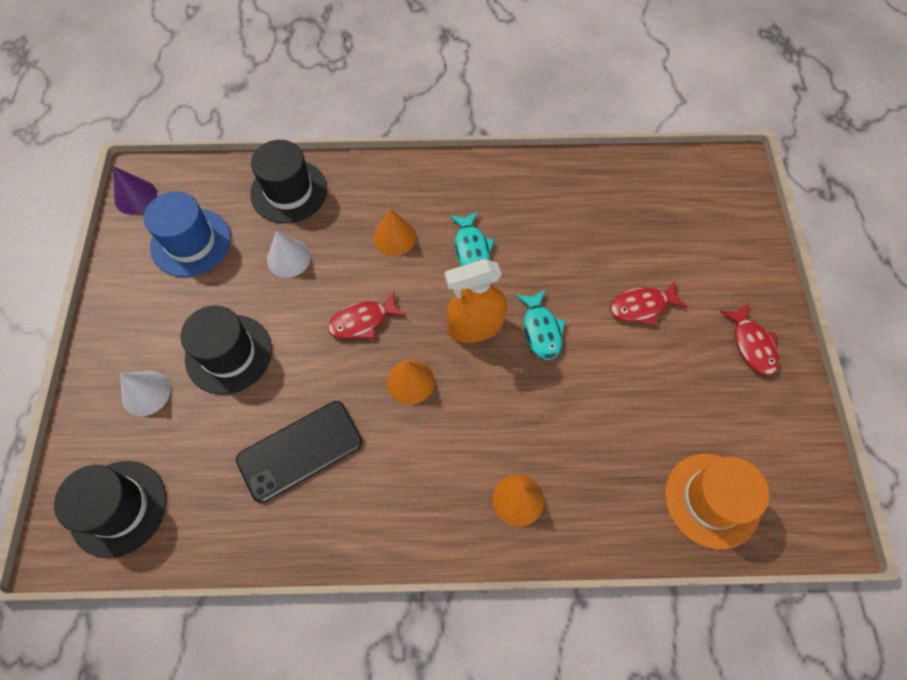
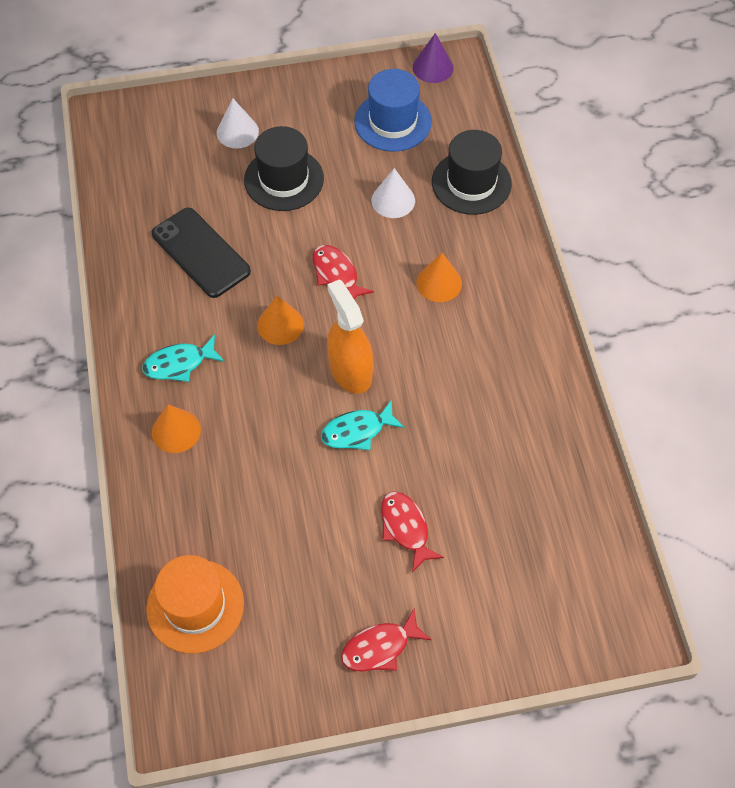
camera: 80 degrees right, 5 degrees down
(118, 508) = (137, 143): black hat -> none
(471, 248) = (442, 354): turquoise fish -> turquoise fish (179, 364)

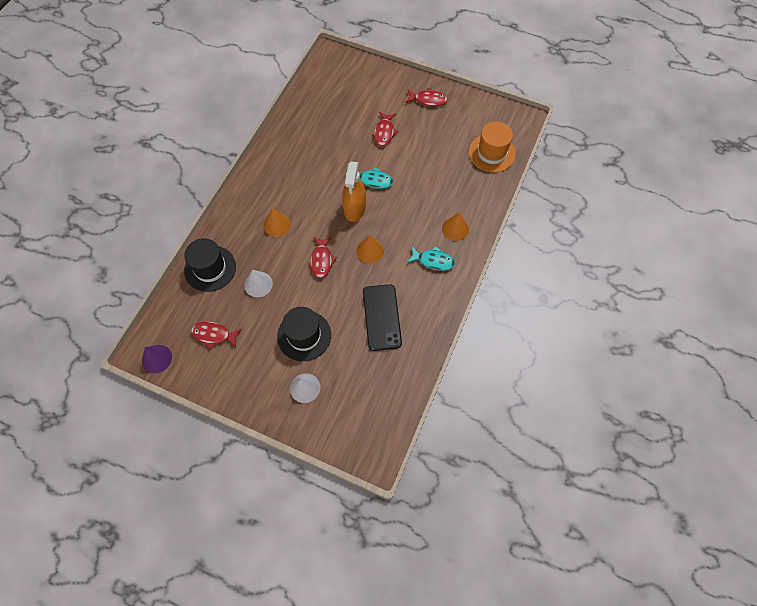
camera: 145 degrees left, 5 degrees up
(393, 121) = (214, 335): blue hat -> red fish

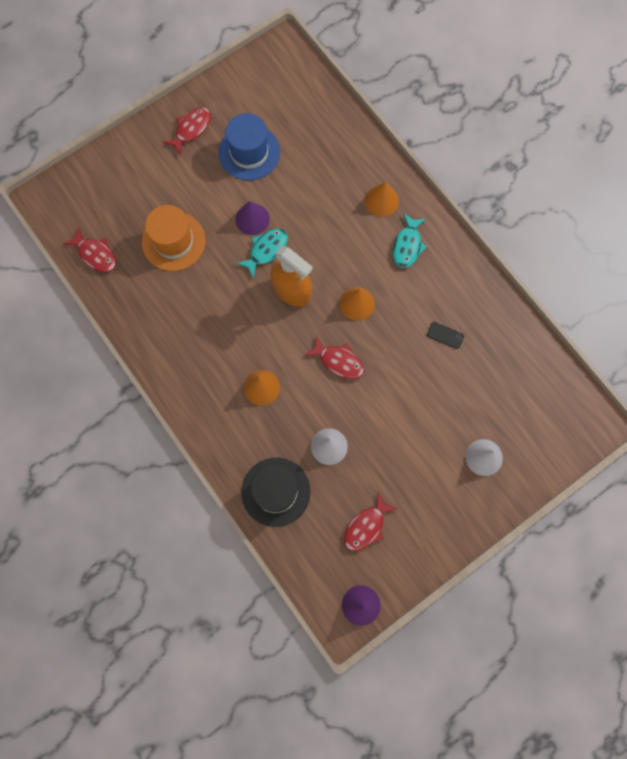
camera: 60 degrees left, 10 degrees up
(304, 335) = (422, 427): black hat -> none
(381, 317) = (445, 335): black phone -> black phone, size x0.42
(384, 132) = (206, 201): red fish -> red fish (95, 254)
(390, 162) = (252, 219): none -> purple cone
(433, 261) = (407, 245): turquoise fish -> turquoise fish turned 150 degrees clockwise
(435, 137) = (249, 152): none -> blue hat
(492, 153) = (308, 107): orange hat -> orange hat (173, 241)

